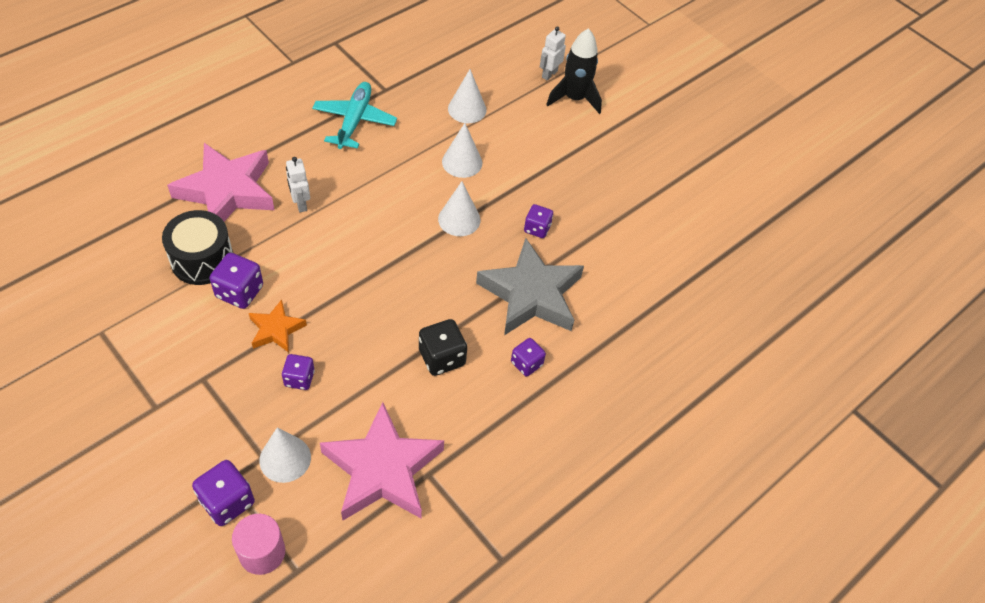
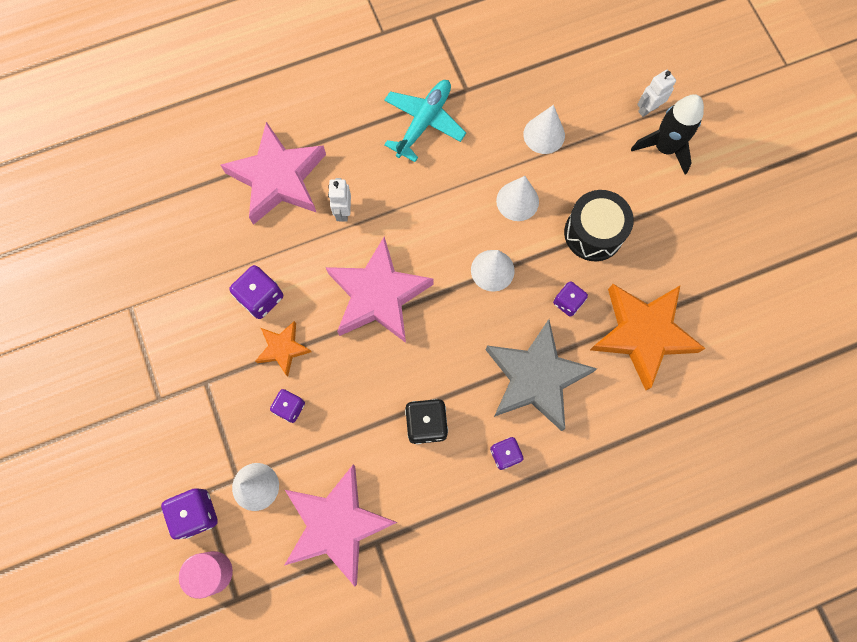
camera: 25 degrees right, 20 degrees up
(202, 259) = (236, 252): black drum -> black drum (593, 233)
(358, 263) = (378, 295): none -> pink star
(613, 238) = (643, 334): none -> orange star

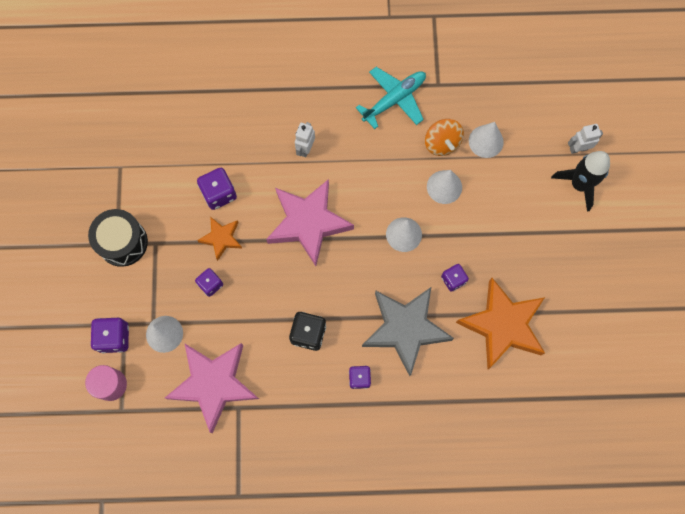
camera: 20 degrees right, 0 degrees up
(278, 179) = (265, 106): pink star -> none
(496, 153) = (442, 143): none -> orange spinning top
(593, 233) = (494, 233): black drum -> black drum (123, 242)

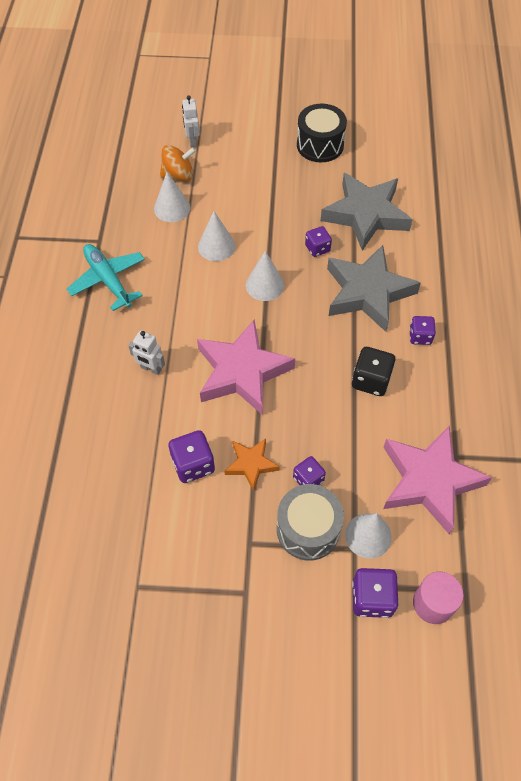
camera: 85 degrees left, 15 degrees down
(123, 242) = (244, 584): black drum -> black drum (320, 145)
(168, 286) = (308, 529): none -> grey drum
(442, 143) = (167, 243): orange spinning top -> orange spinning top (178, 175)
(502, 325) = (366, 215): orange star -> grey star
(579, 184) = (229, 144): black rocket -> none

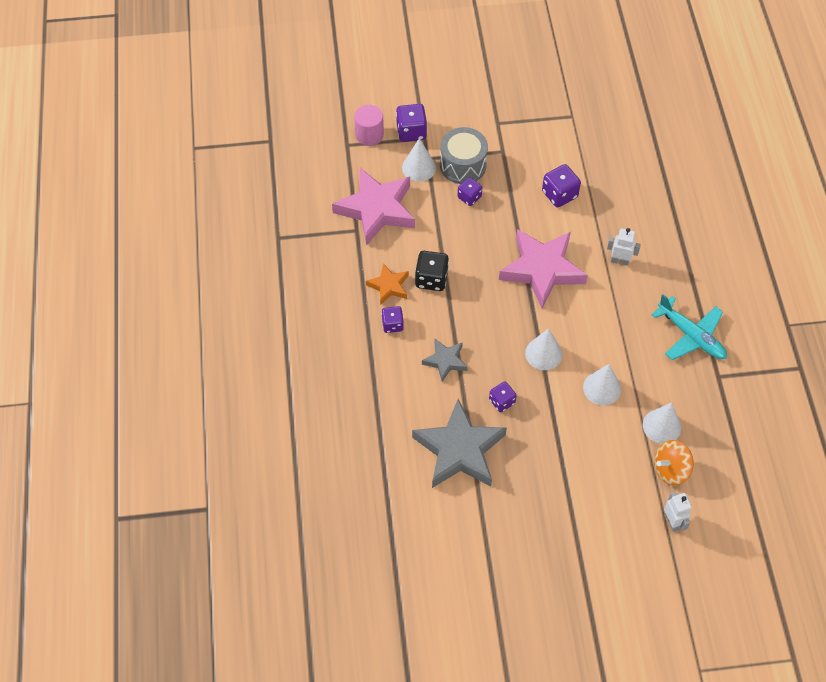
camera: 170 degrees right, 0 degrees up
(251, 464) = (515, 201): orange star -> orange star (389, 286)
(320, 145) = (525, 539): black drum -> none
(367, 292) = (445, 361): grey star -> grey star, size x0.51

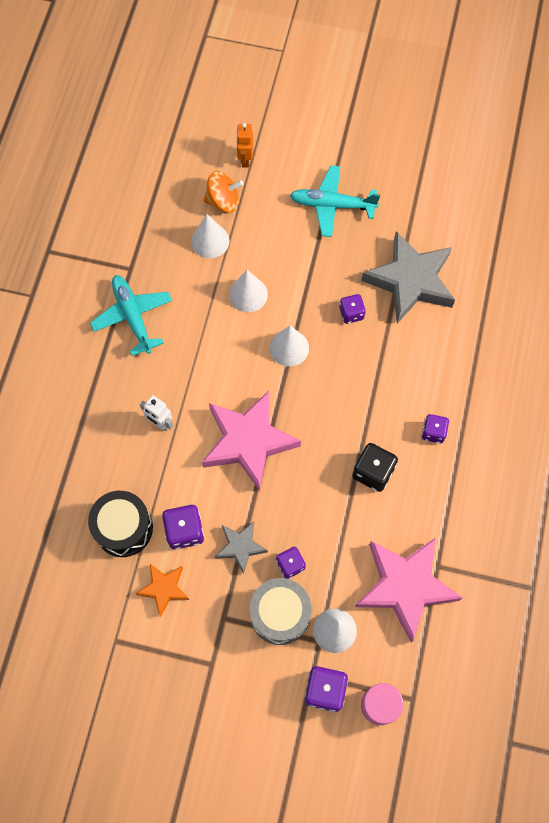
camera: 160 degrees left, 10 degrees up
(389, 286) = (422, 479): orange star -> orange star (164, 588)
(445, 361) = (392, 373): grey star -> grey star (240, 547)
(564, 501) = (332, 205): none -> turquoise plane
(606, 182) = (123, 528): none -> black drum
(672, 521) = (245, 159): white robot -> orange robot

